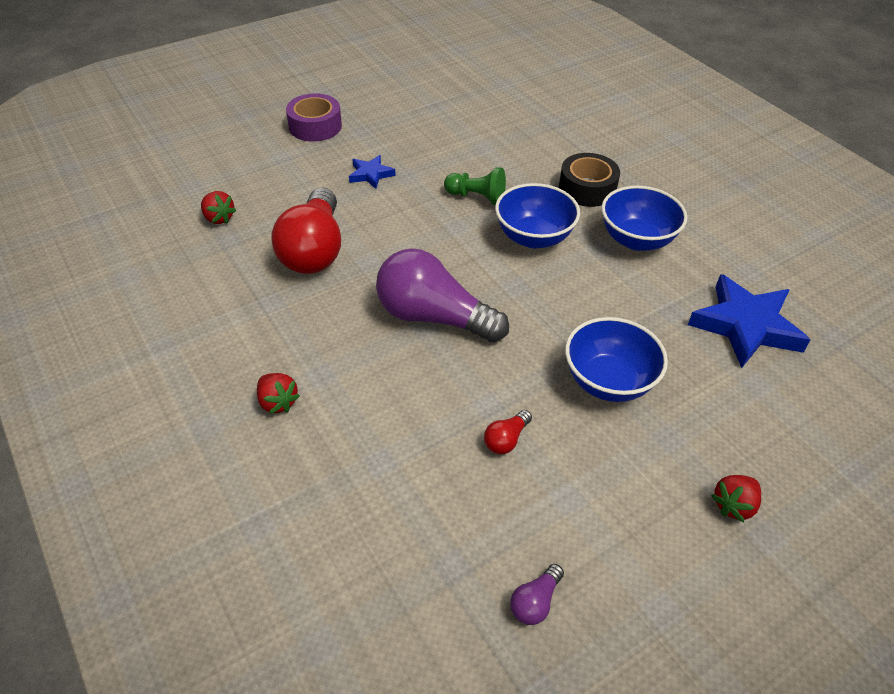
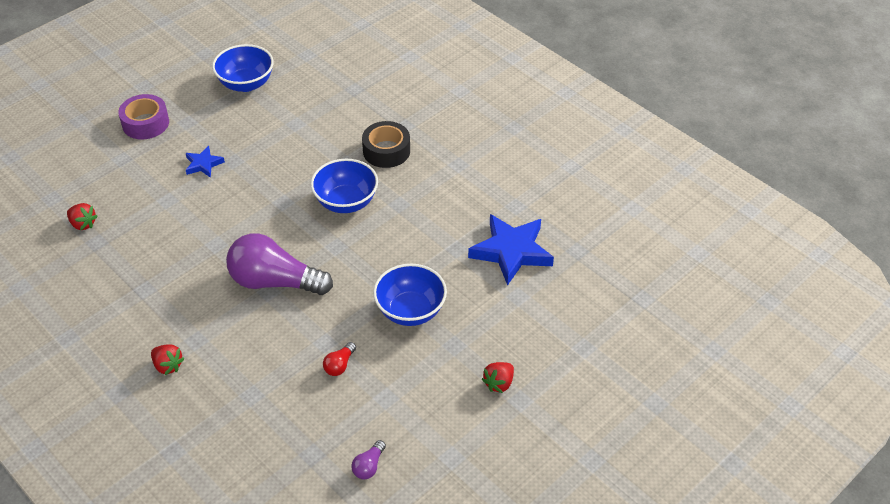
camera: 10 degrees left, 0 degrees up
(314, 250) = (169, 240): red light bulb -> none
(477, 197) = (296, 172): green pawn -> none
(636, 240) = (428, 192): blue bowl -> blue bowl (246, 84)

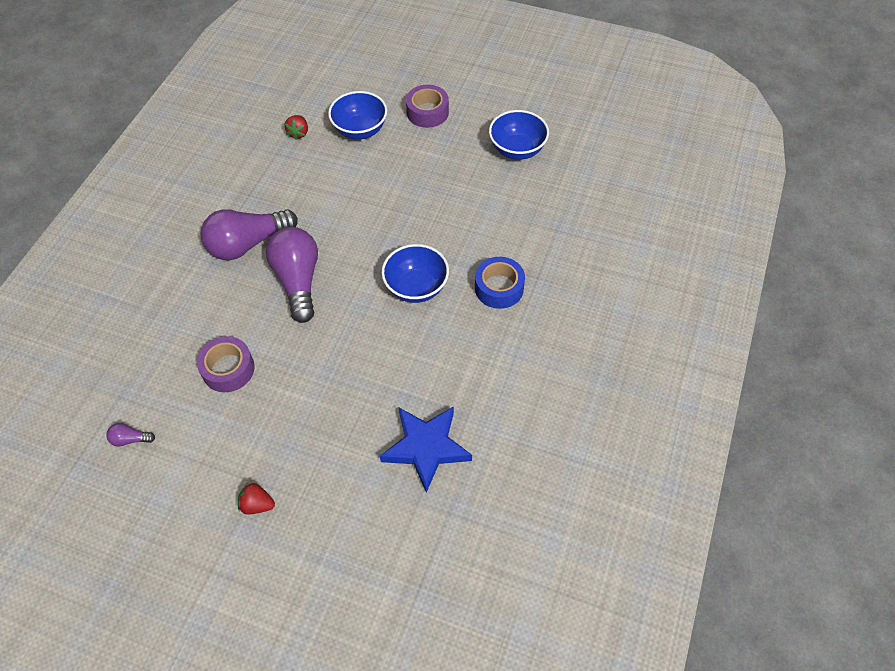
camera: 65 degrees right, 10 degrees up
(168, 366) = (182, 255): red strawberry -> none
(197, 307) = (248, 244): none -> purple light bulb
(203, 164) = (404, 170): blue star -> none
(339, 365) = (228, 369): red light bulb -> purple tape
(386, 151) = (499, 288): black tape -> blue tape
(410, 311) = (311, 395): blue bowl -> blue bowl (360, 130)

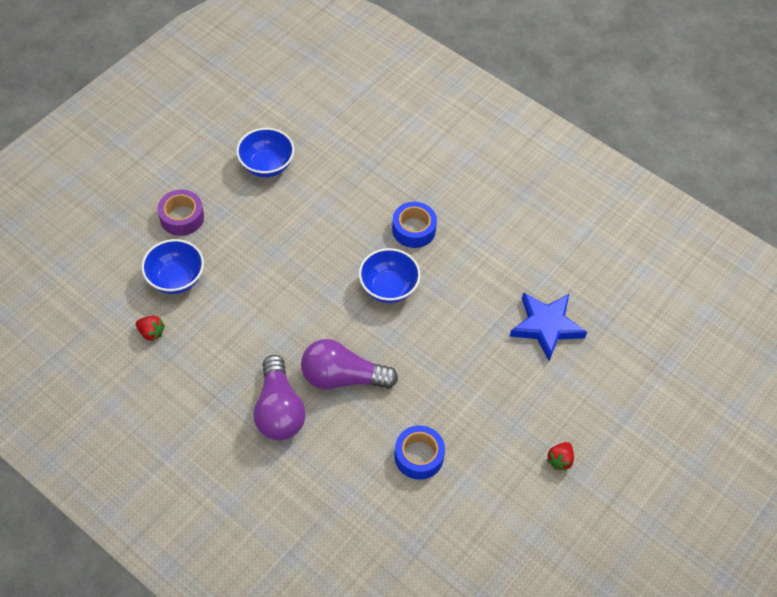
camera: 75 degrees left, 0 degrees up
(130, 439) = (465, 551): purple light bulb -> none
(228, 369) = (419, 456): purple tape -> blue tape

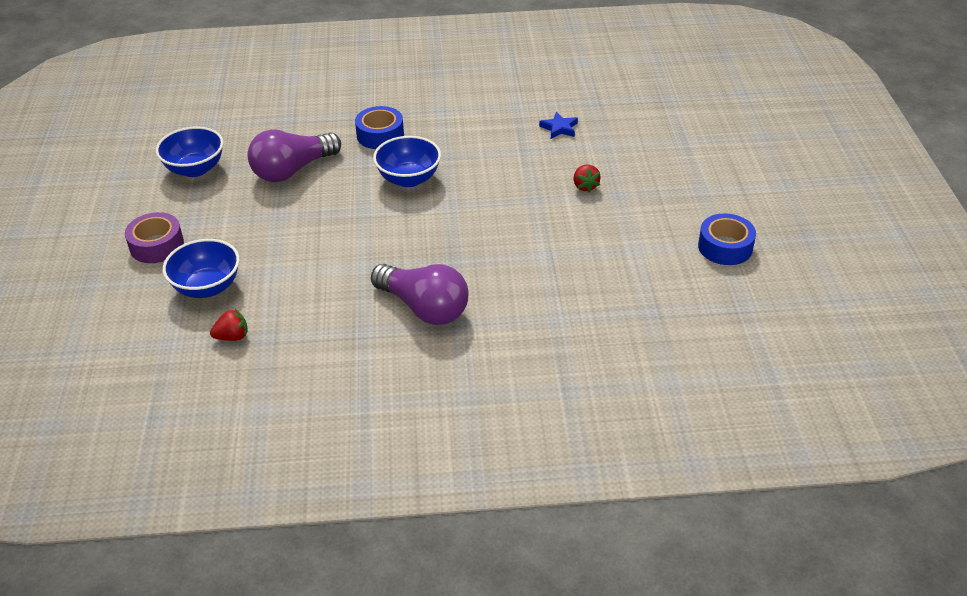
camera: 40 degrees left, 15 degrees down
(342, 377) = (448, 253): purple light bulb -> purple light bulb (292, 170)
(419, 456) = (576, 258): blue tape -> blue tape (725, 247)
(546, 326) = (559, 128): blue star -> blue star, size x0.51
(560, 460) = (676, 191): red strawberry -> red strawberry (585, 186)

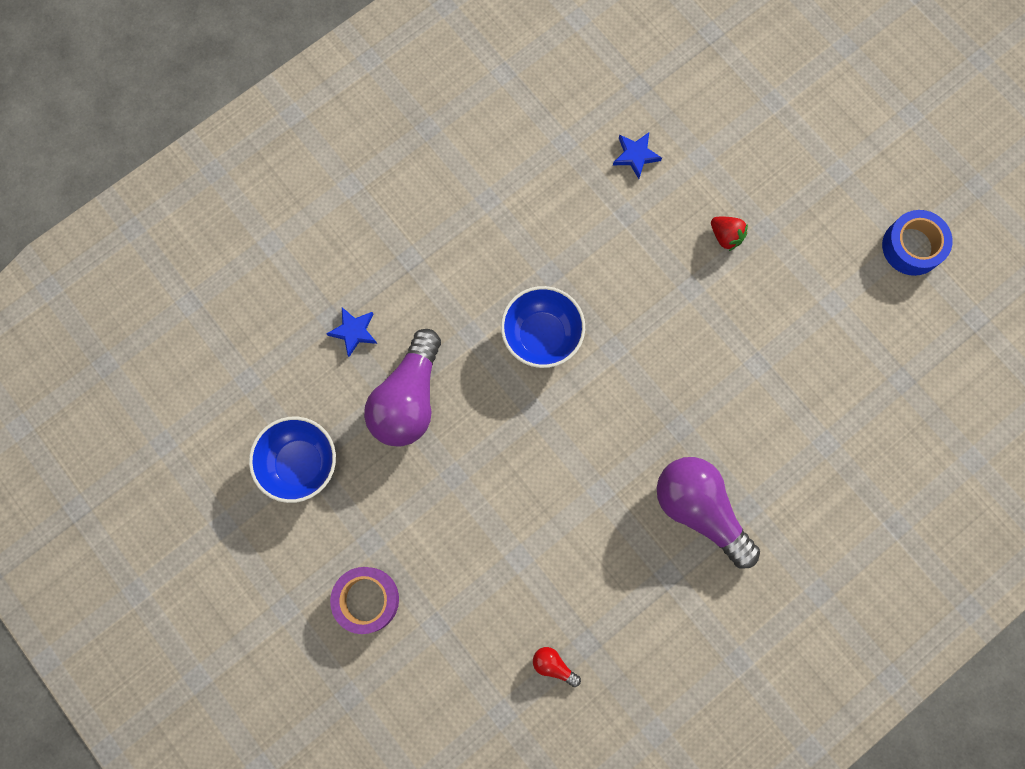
camera: 35 degrees left, 35 degrees up
(207, 287) = (471, 621): blue bowl -> none
(232, 337) = (553, 665): red strawberry -> red light bulb
(295, 130) = (354, 331): none -> blue star
(380, 135) = (455, 283): blue tape -> none
(424, 308) = (699, 509): purple light bulb -> purple light bulb turned 135 degrees counterclockwise

